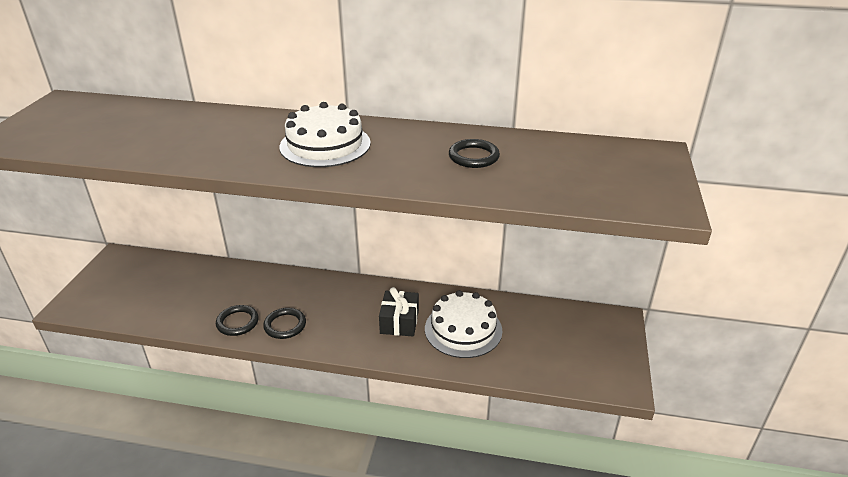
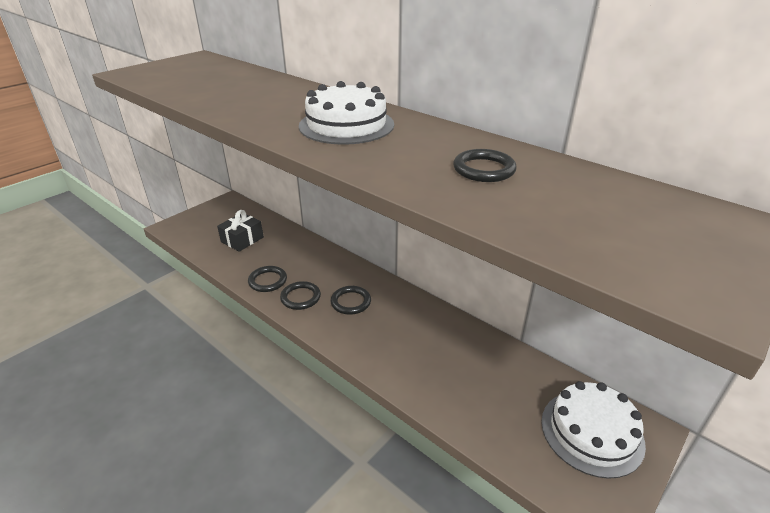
camera: 30 degrees right, 0 degrees up
(336, 312) = (351, 302): none -> black ring
(399, 322) = (398, 333): black gift -> black gift (242, 239)
(463, 329) = (455, 366): white cake -> white cake (591, 432)

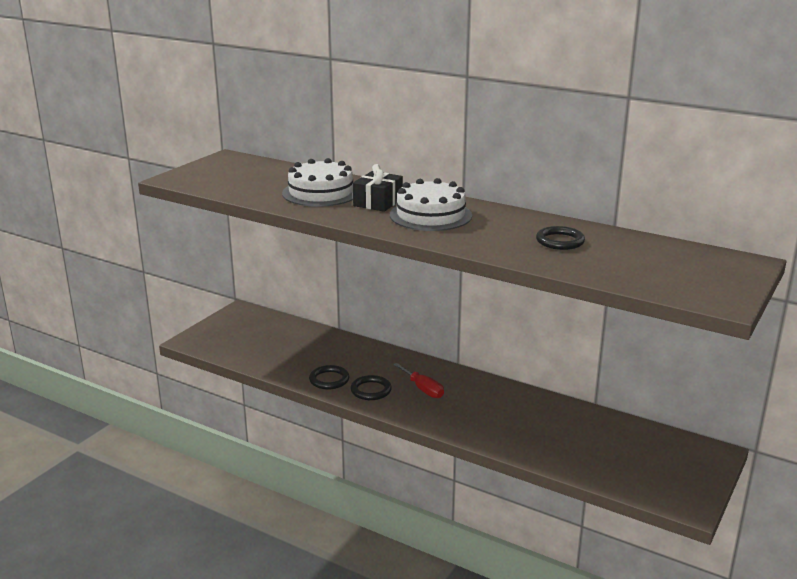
camera: 10 degrees left, 10 degrees down
(242, 239) = (279, 346): black gift -> black gift (378, 202)
(351, 302) = (423, 389): black ring -> red screwdriver
(591, 432) = (670, 458): white cake -> white cake (321, 192)

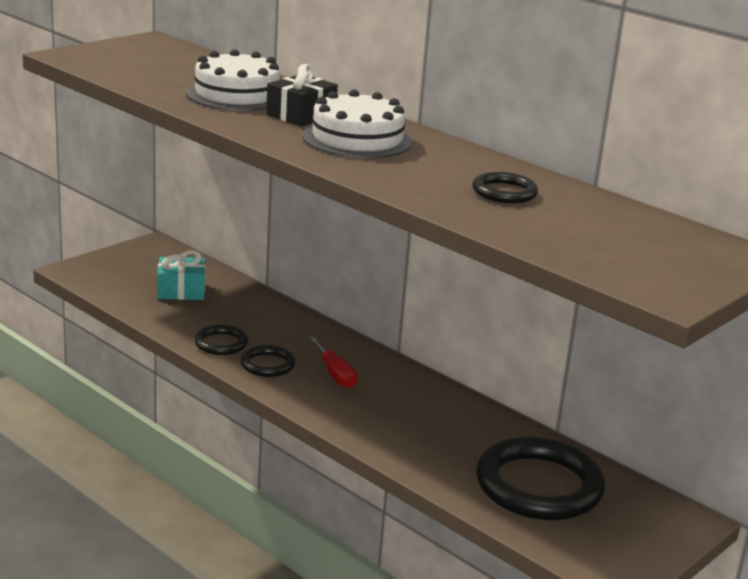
camera: 10 degrees right, 0 degrees up
(279, 343) = (181, 290): none -> turquoise gift
(604, 447) = (538, 486): none -> black ring

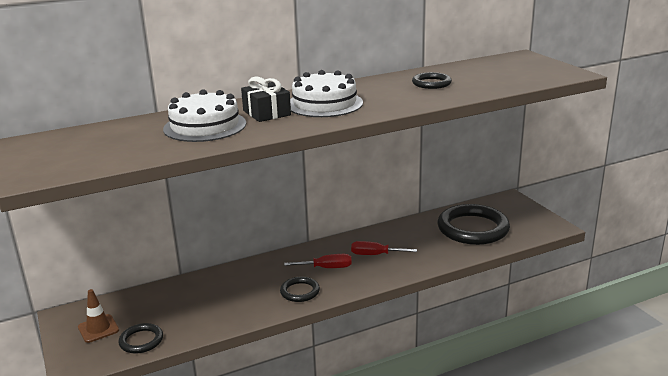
camera: 65 degrees left, 0 degrees up
(138, 266) = (98, 329): none -> brown traffic cone
(181, 290) = (161, 313): turquoise gift -> none
(221, 343) = (258, 306): black ring -> black ring (141, 341)
(394, 406) = (375, 255): none -> red screwdriver

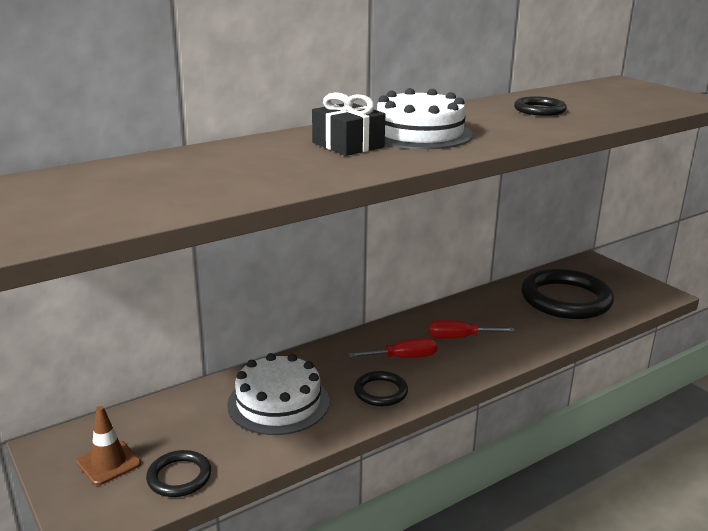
camera: 10 degrees left, 0 degrees up
(205, 126) = (271, 162): white cake -> white cake (278, 403)

